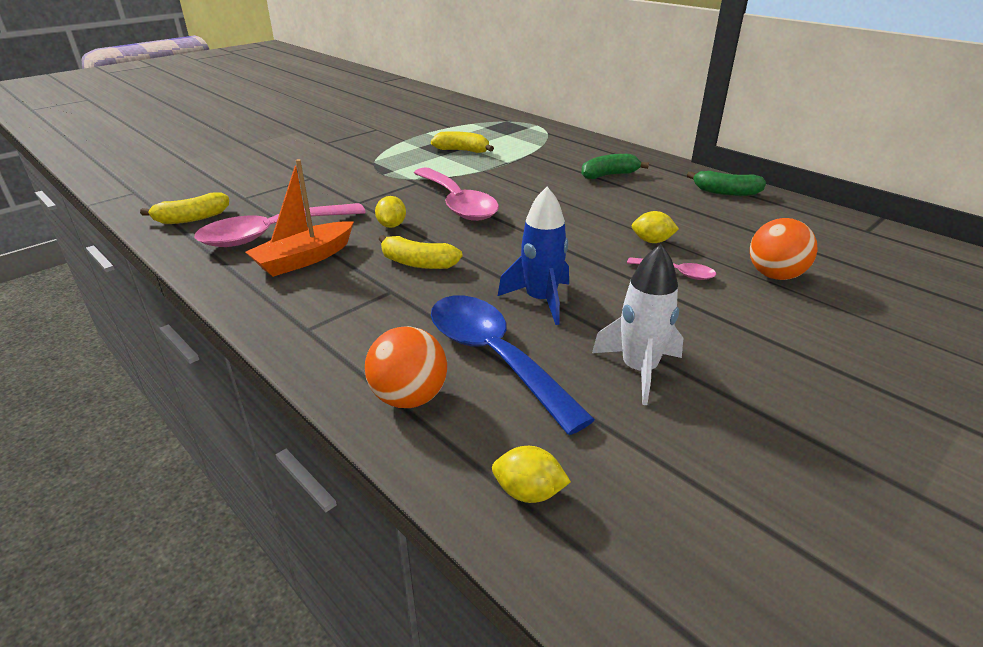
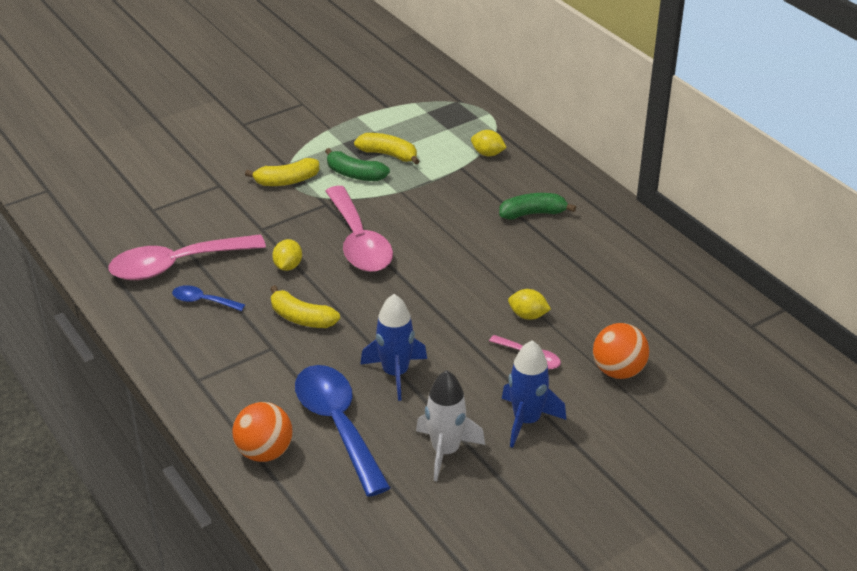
camera: 10 degrees right, 5 degrees up
(192, 218) = (103, 235): yellow banana -> yellow banana (287, 181)
(305, 259) = (202, 301): orange boat -> blue spoon
(528, 492) = (327, 532): yellow lemon -> yellow lemon (487, 154)
(712, 329) = (526, 421): none -> blue rocket
(725, 192) = (643, 254): green banana -> green banana (355, 174)

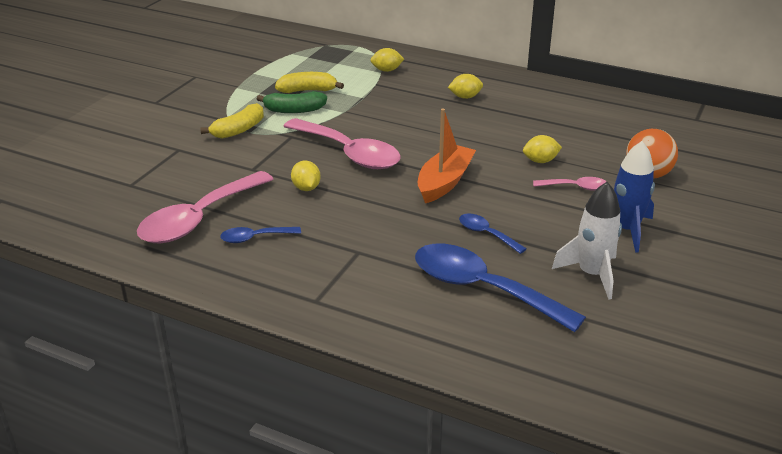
camera: 30 degrees left, 5 degrees down
(264, 452) = (443, 334): orange ball -> none
(301, 318) = (360, 221): yellow banana -> none
(395, 373) = (486, 234): blue rocket -> blue spoon
(413, 305) = (444, 182): none -> orange boat
(533, 213) = (465, 97): green banana -> yellow lemon

